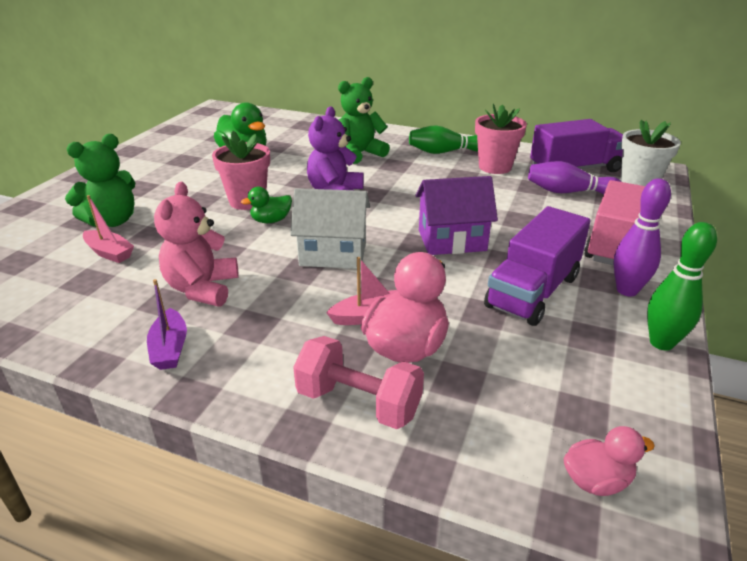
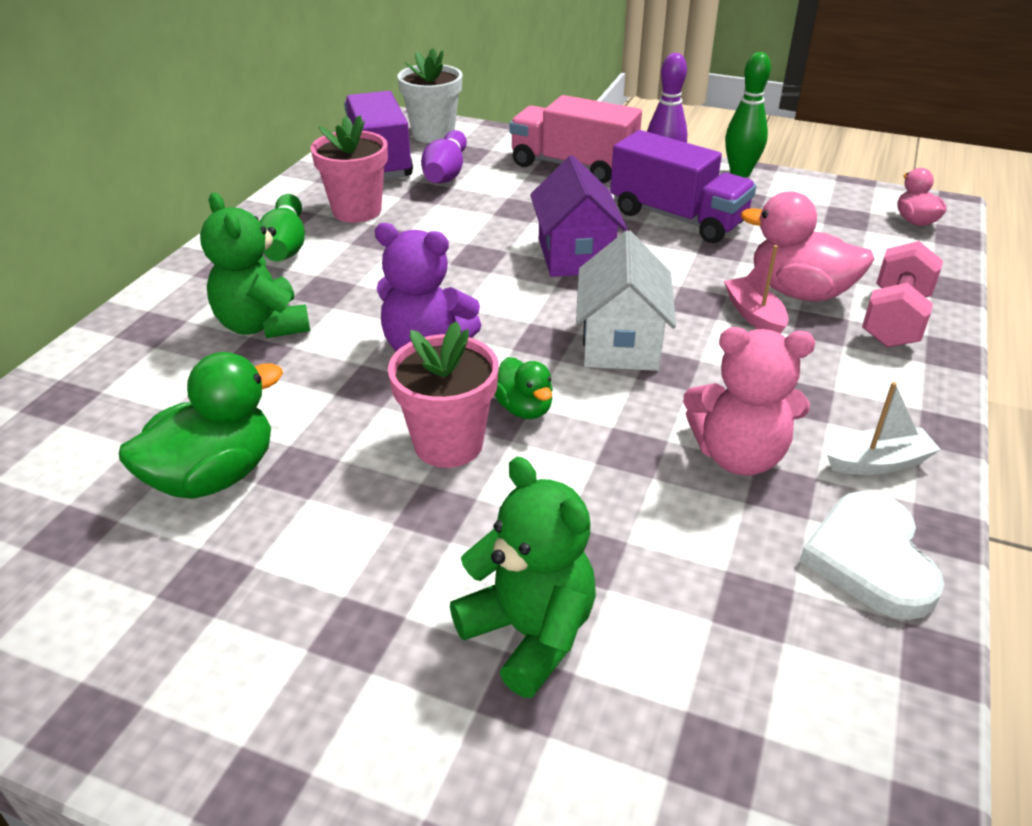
camera: 90 degrees left, 5 degrees up
(90, 327) = (870, 558): none -> white heart
(109, 253) = (657, 599): pink boat -> none
(170, 348) = (878, 463): purple boat -> white boat

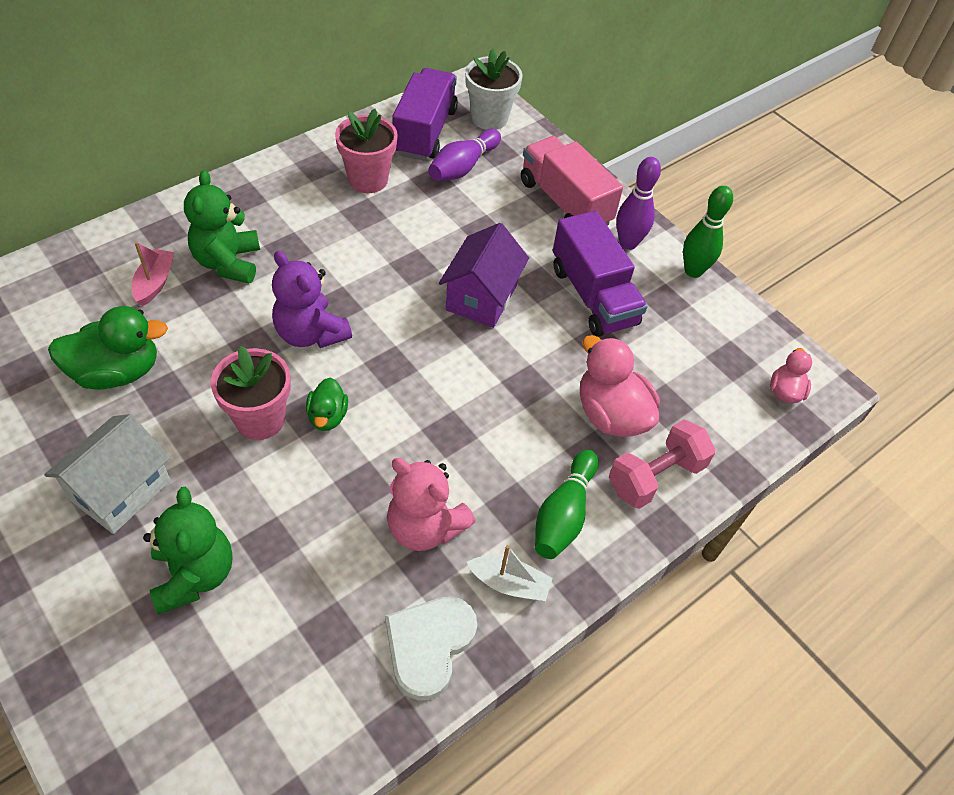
camera: 25 degrees right, 15 degrees up
(286, 245) = (296, 193): green bowling pin -> green bowling pin (563, 514)
(621, 343) = (438, 395): white house -> white house (121, 490)
(754, 315) = (555, 418): pink boat -> pink boat (155, 283)

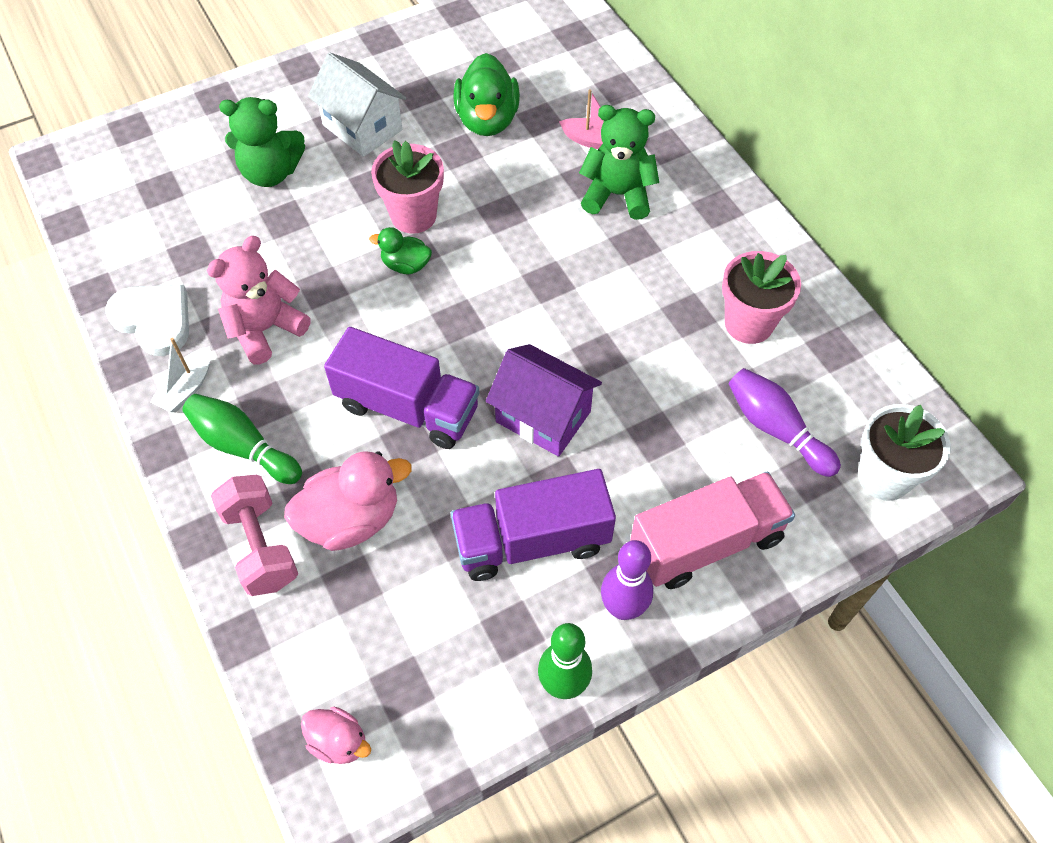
camera: 105 degrees right, 5 degrees up
(310, 333) = (512, 257): purple teddy bear -> none
(425, 132) = (846, 393): purple truck -> purple truck (407, 407)

